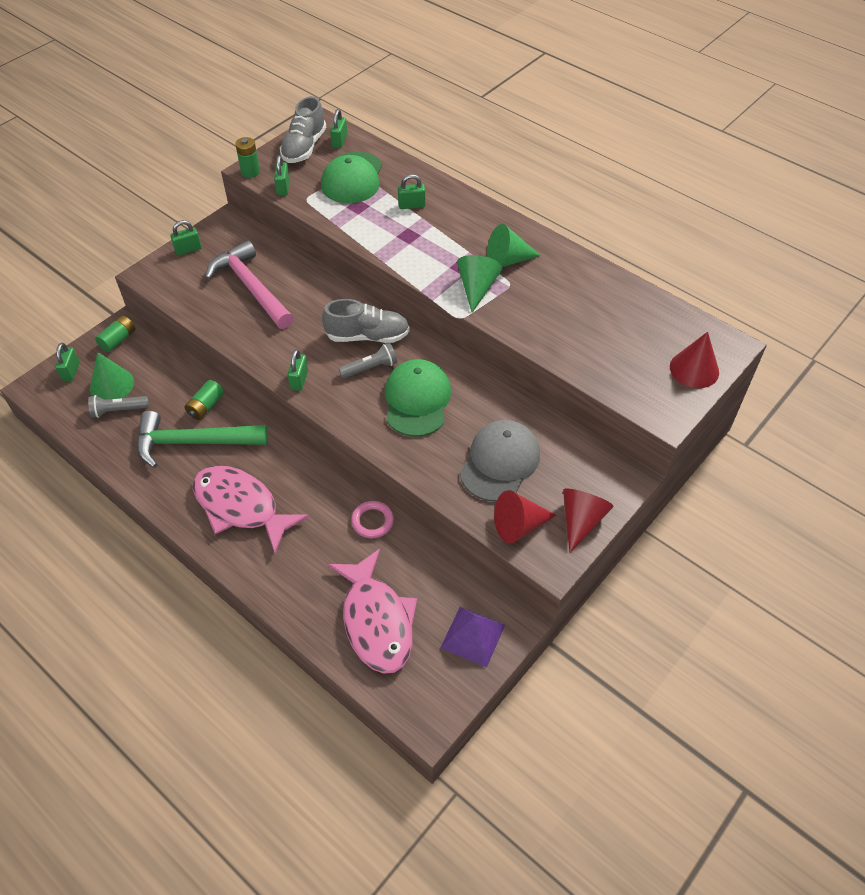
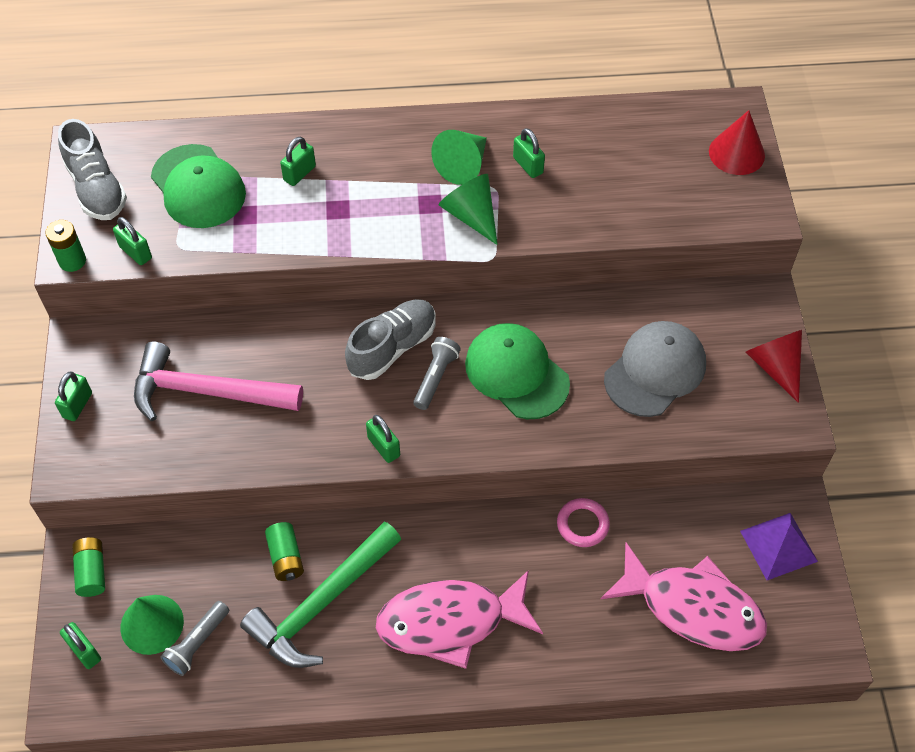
camera: 45 degrees left, 5 degrees up
(339, 141) = (127, 153): green padlock -> green padlock (528, 165)
(500, 462) = (655, 371): grey cap -> grey cap turned 60 degrees clockwise
(519, 526) = (735, 414): red cone -> none

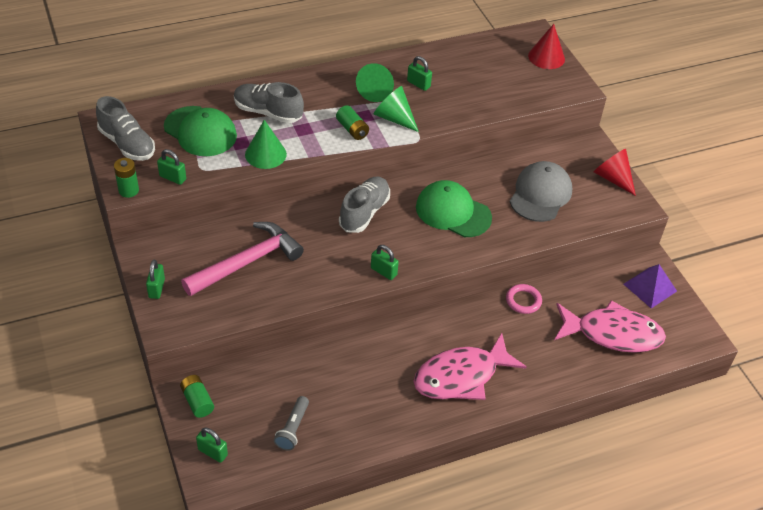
camera: 20 degrees left, 10 degrees down
(152, 624) = (255, 424): green cone -> green cone (265, 154)
(207, 391) = (247, 262): pink hammer -> pink hammer turned 150 degrees clockwise
(285, 557) = (333, 362): green battery -> green battery (352, 129)
(299, 173) = (268, 112): green padlock -> grey shoe
(321, 603) = (369, 385): green hammer -> none
(435, 377) = (401, 224): grey flashlight -> none

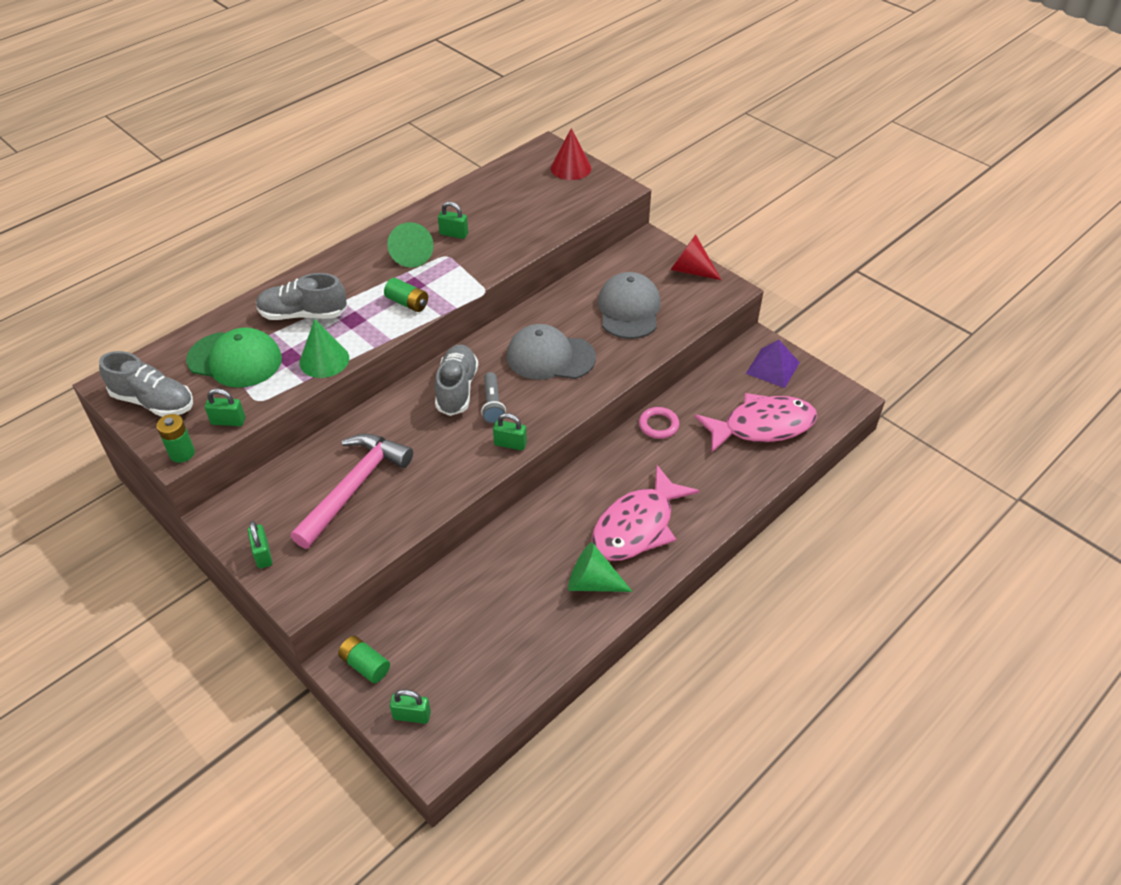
camera: 20 degrees left, 0 degrees up
(293, 429) = (488, 652): grey flashlight -> grey flashlight (492, 404)
(394, 118) = (446, 277): green cone -> green cone (592, 582)
(453, 212) = (550, 357): green cap -> grey cap

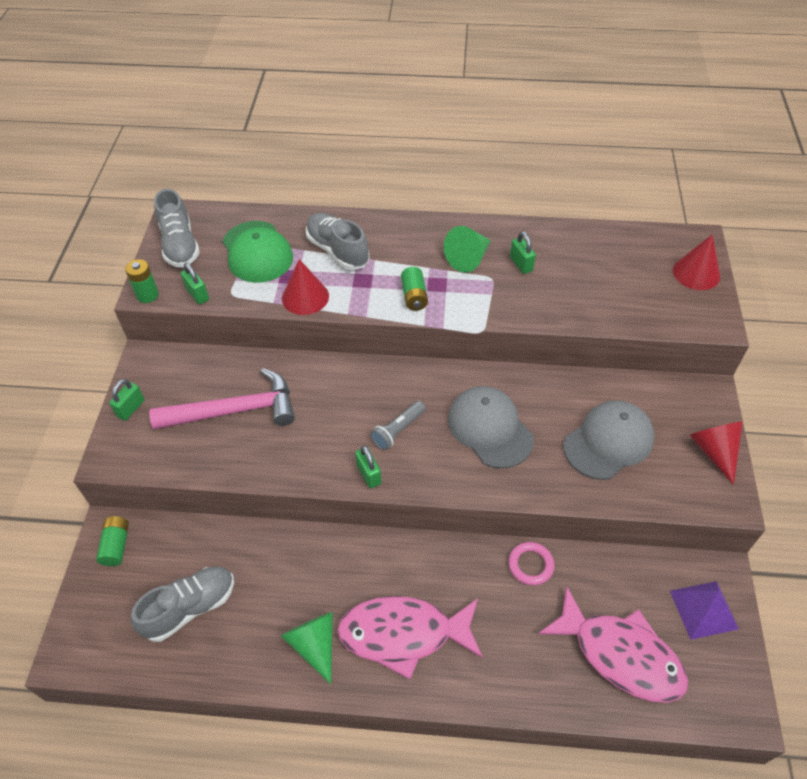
camera: 50 degrees right, 5 degrees up
(324, 360) = (305, 297): green cone -> red cone
(412, 715) = (93, 612): green padlock -> none
(457, 389) = (390, 395): grey shoe -> grey shoe (190, 608)

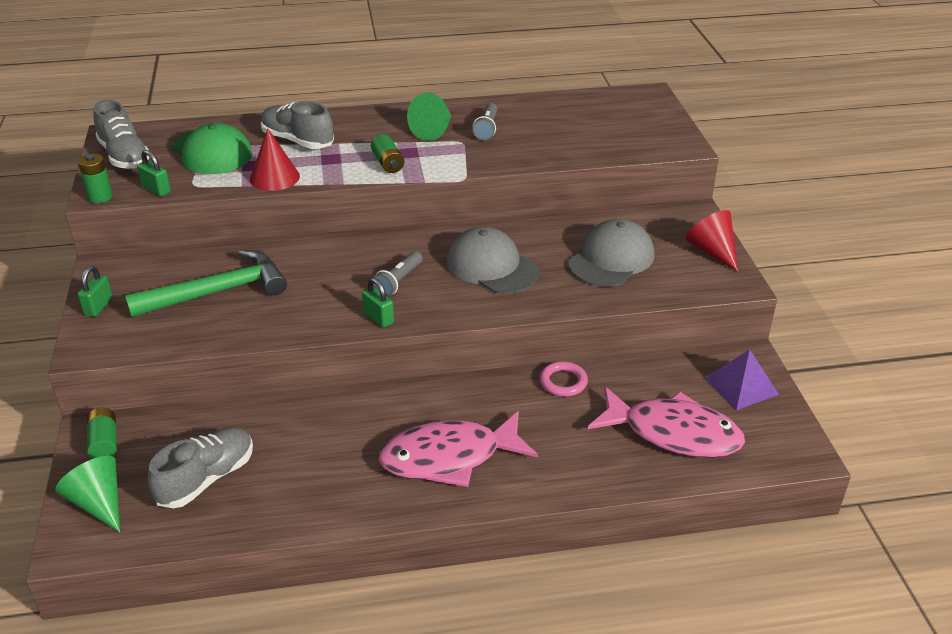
camera: 15 degrees left, 15 degrees down
(234, 411) = (218, 292): pink hammer -> green hammer
(314, 644) = (355, 483): green cone -> green cone (99, 503)
(521, 264) = (487, 129): green padlock -> grey flashlight
(696, 273) = (654, 115): red cone -> none

